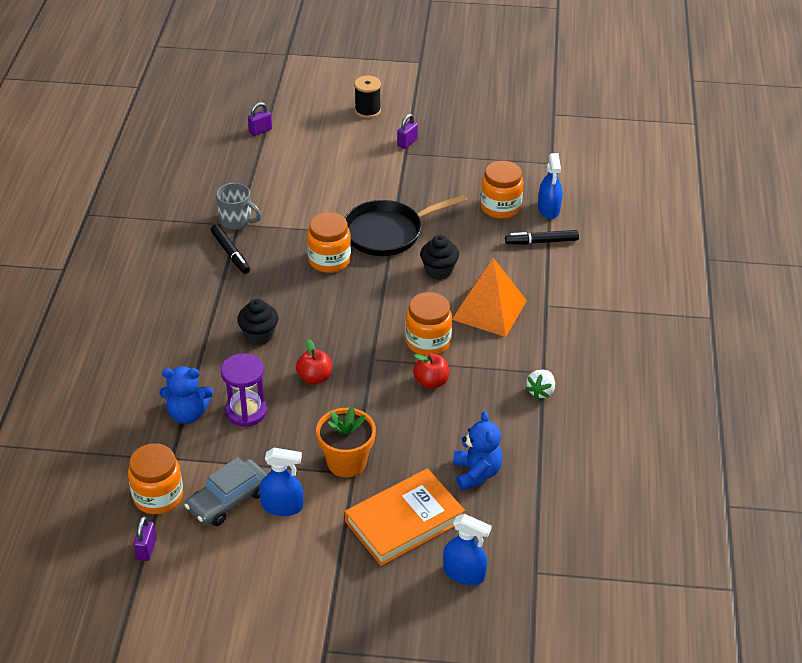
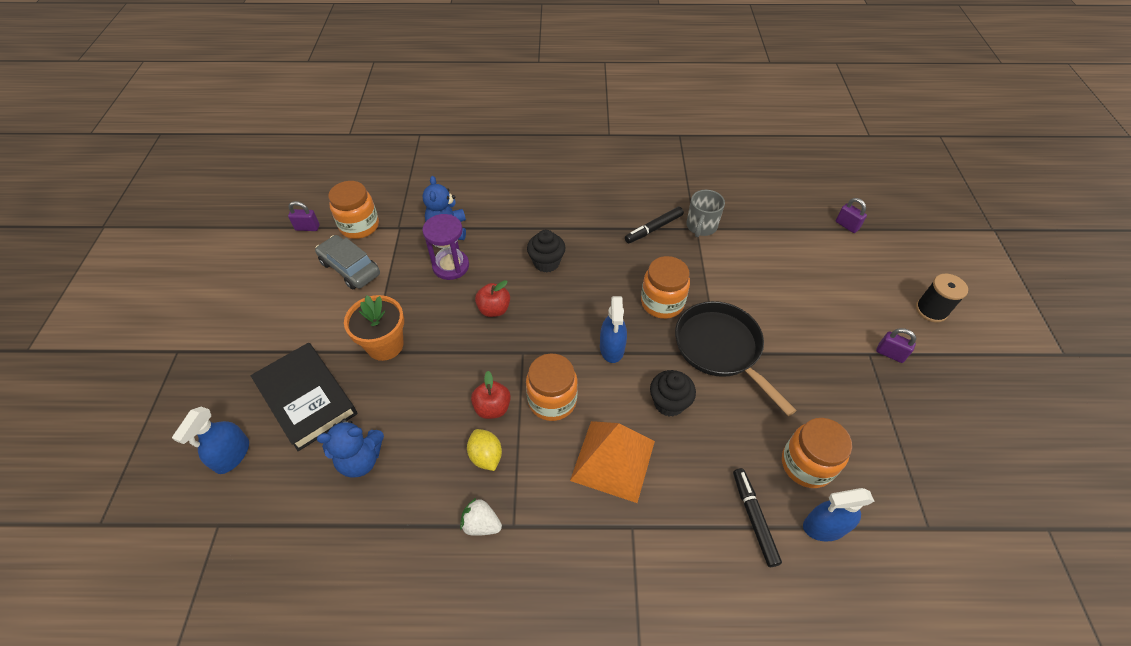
camera: 85 degrees right, 10 degrees up
(282, 506) = (338, 304): blue spray bottle -> blue spray bottle (612, 348)
(404, 521) = (306, 398): orange book -> black book
(479, 387) = (486, 456): none -> yellow lemon

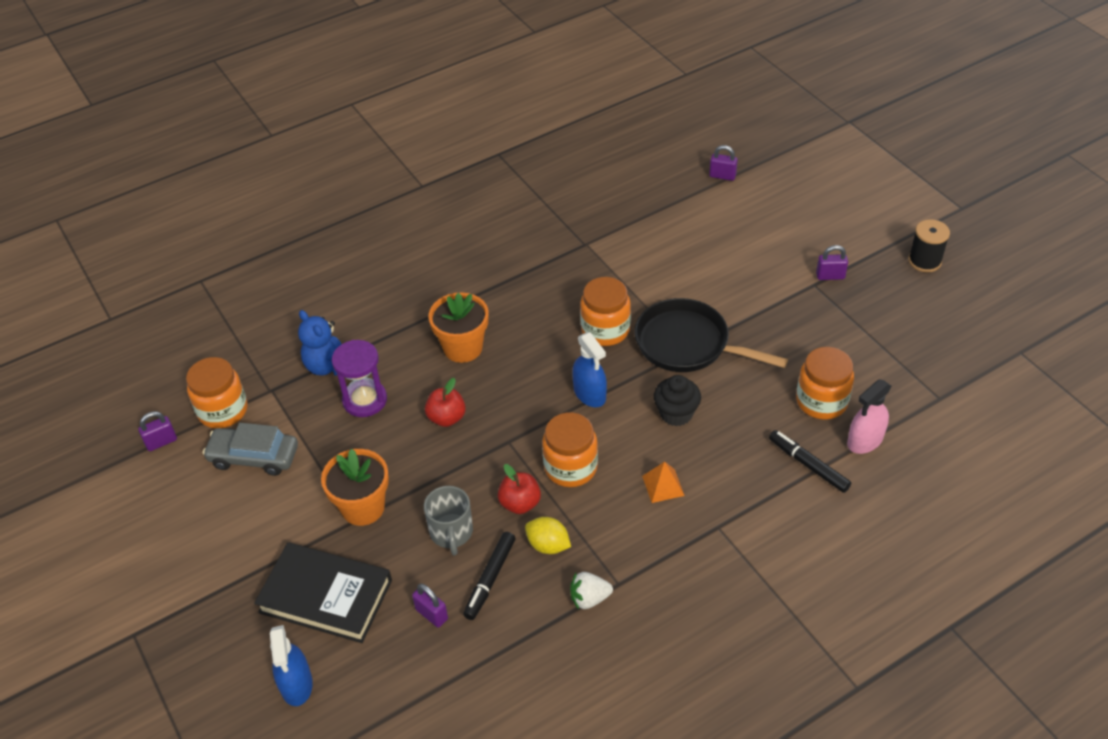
camera: 30 degrees left, 5 degrees down
(361, 459) = (432, 614): blue teddy bear -> purple padlock
(546, 262) = (463, 348): black cupcake -> orange flower pot
(613, 460) = (663, 485): orange pyramid -> orange pyramid, size x0.48
(654, 229) = (544, 263): black marker -> black marker (490, 579)
(701, 227) = (589, 240): grey mug -> grey mug (451, 533)
(824, 526) = (865, 440): blue spray bottle -> pink spray bottle
(931, 310) = (840, 221): black spool -> black spool (924, 261)

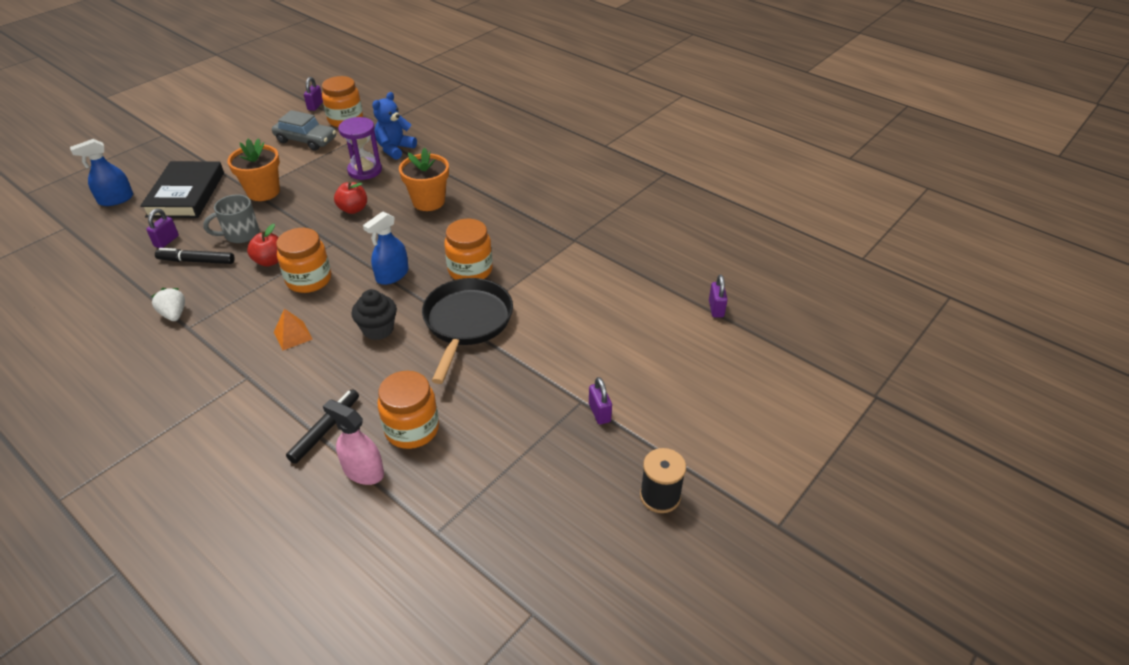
camera: 70 degrees right, 5 degrees down
(161, 442) = (315, 106): purple padlock -> purple padlock turned 60 degrees clockwise
(254, 457) = (306, 140): grey car -> grey car turned 120 degrees clockwise
(548, 545) = (228, 283): yellow lemon -> none

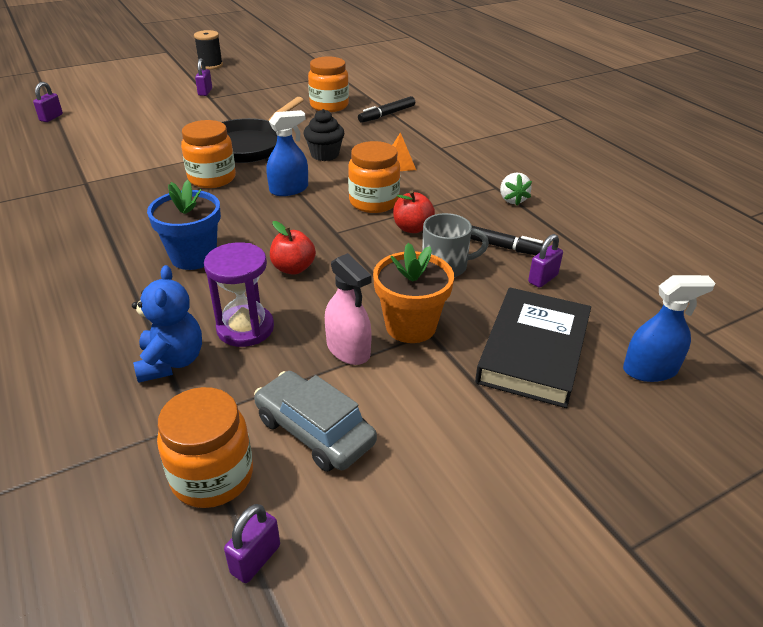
camera: 160 degrees left, 5 degrees down
(363, 471) = (368, 97): pink spray bottle -> pink spray bottle (348, 349)
(395, 149) = (171, 362): blue teddy bear -> blue teddy bear turned 60 degrees counterclockwise
(428, 201) = (193, 257): orange flower pot -> blue flower pot

